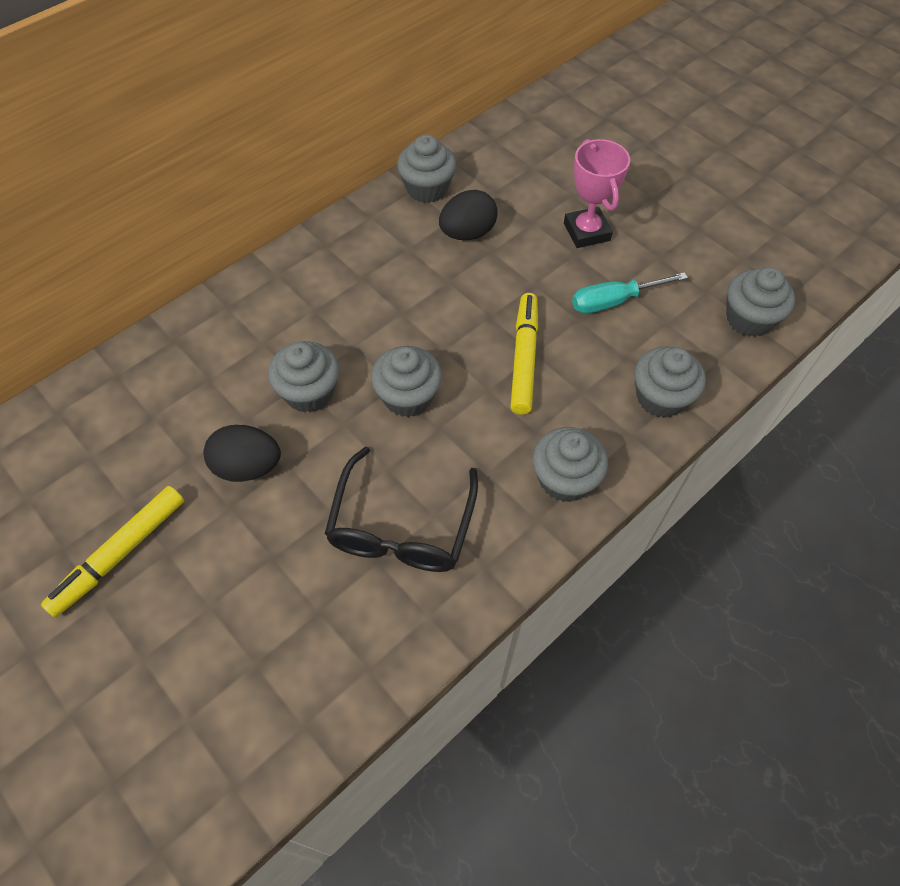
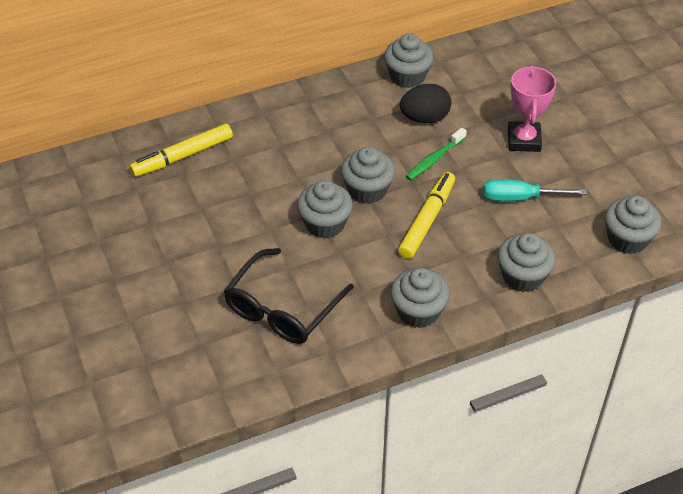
camera: 20 degrees right, 10 degrees down
(120, 554) = (82, 270): yellow marker -> yellow marker (182, 156)
(247, 467) = (189, 239): black egg -> none
(309, 392) = (253, 201): grey cupcake -> grey cupcake (367, 190)
(499, 280) = (434, 159): none -> green toothbrush

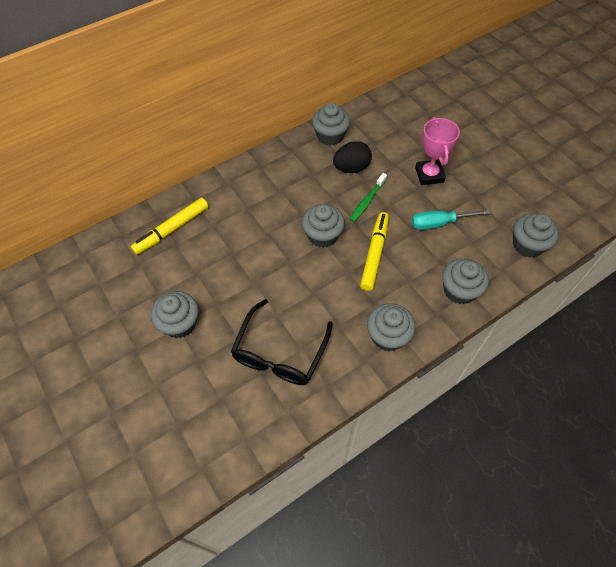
camera: 10 degrees left, 10 degrees up
(325, 224) = (296, 270): grey cupcake -> grey cupcake (180, 323)

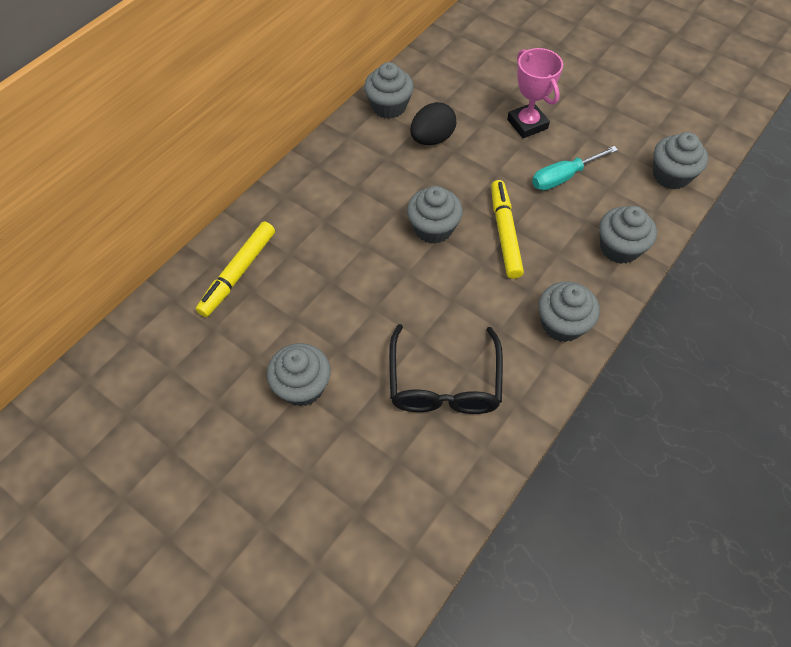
camera: 20 degrees left, 0 degrees up
(367, 201) = (468, 173): green toothbrush -> none

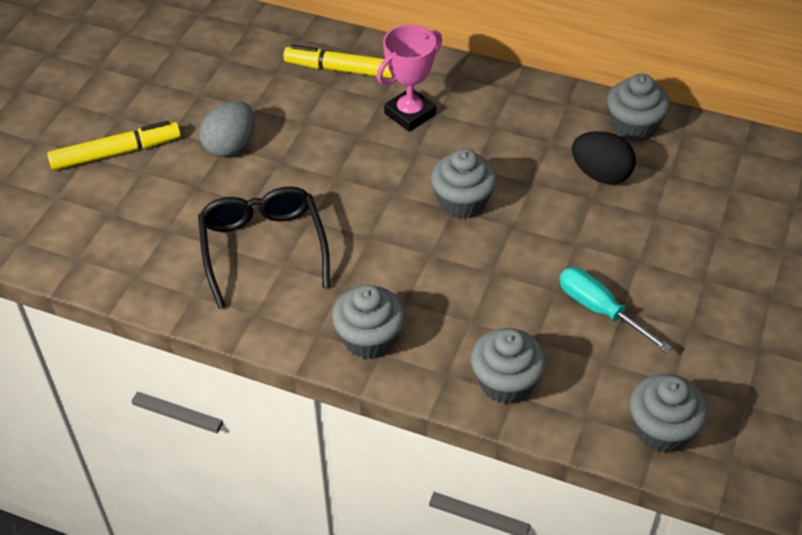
camera: 75 degrees right, 10 degrees down
(302, 386) = (230, 146): grey cupcake -> grey egg
(444, 382) = (263, 249): black glasses -> black glasses turned 90 degrees clockwise
(504, 233) = (482, 266): yellow marker -> yellow marker (116, 152)
(527, 124) = (676, 260): pink trophy -> pink trophy (410, 114)

